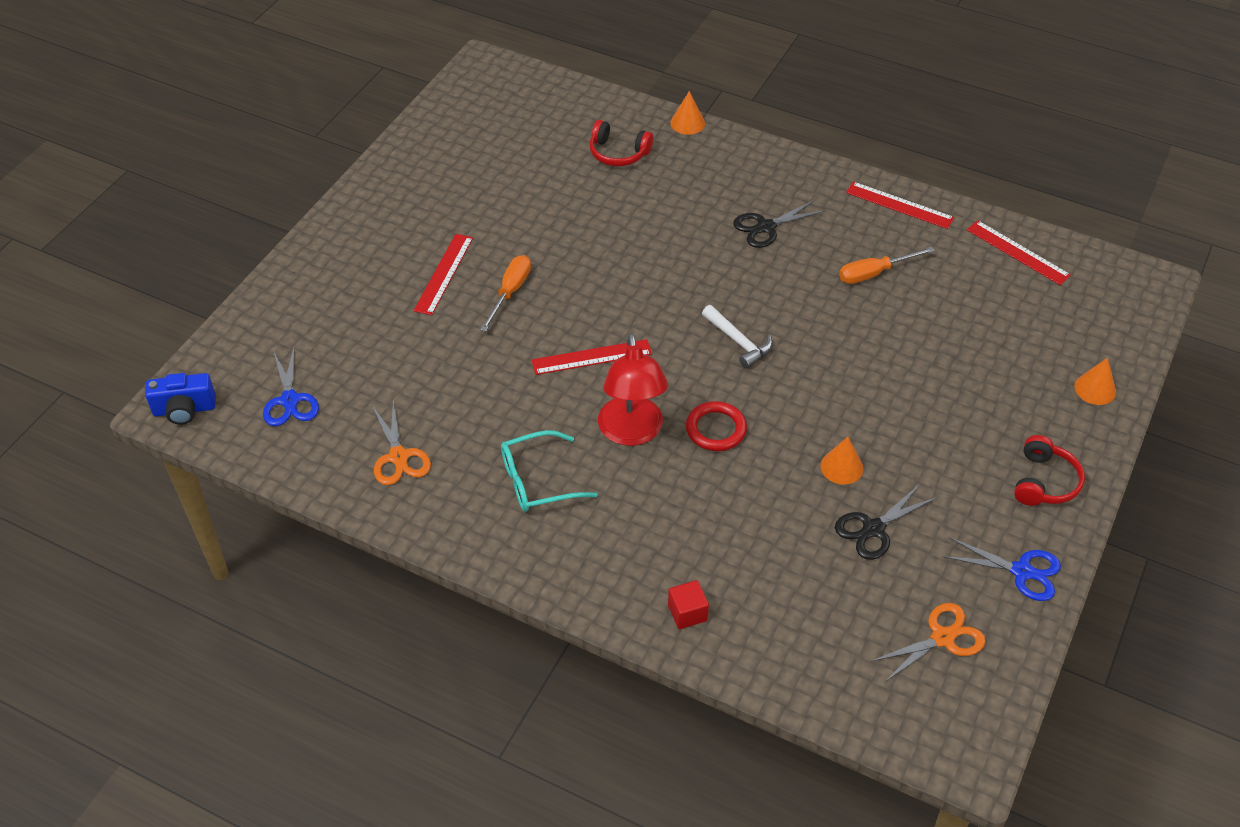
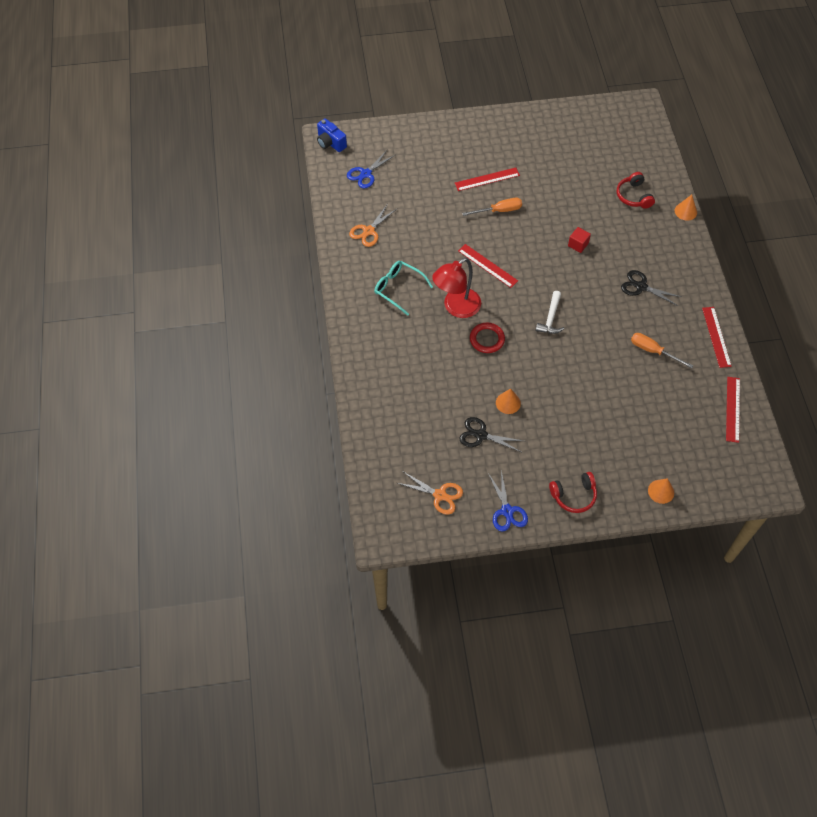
camera: 55 degrees right, 10 degrees up
(687, 613) = (373, 386): red cube -> red cube (578, 244)

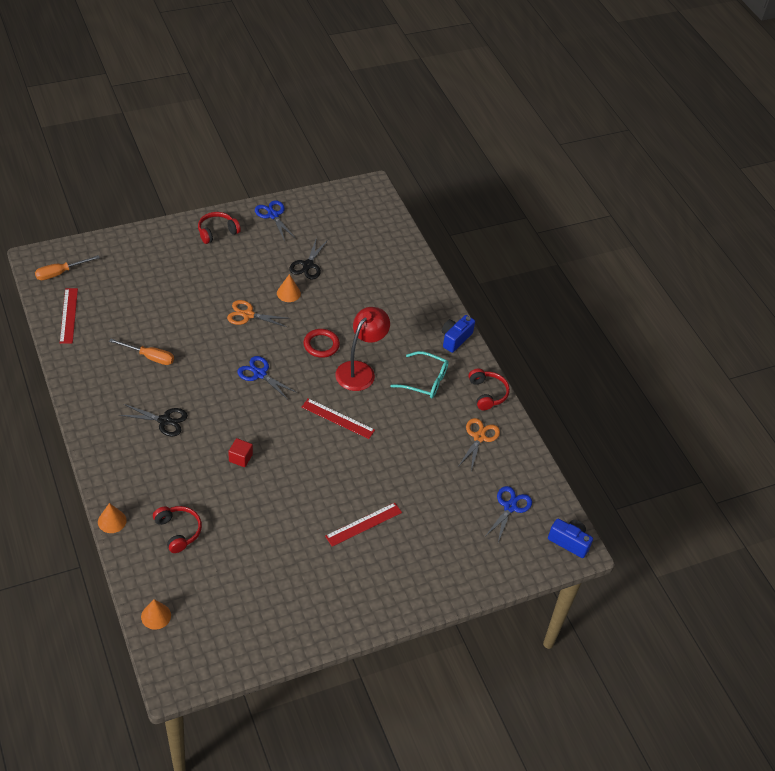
camera: 160 degrees right, 10 degrees down
(346, 268) = (487, 393): none -> red headphones
(355, 326) = (455, 339): none -> blue camera
(440, 495) = (332, 219): orange scissors -> orange scissors (248, 315)
(481, 435) = (308, 265): black scissors -> black scissors turned 105 degrees clockwise
(499, 211) = (339, 485): orange screwdriver -> orange screwdriver (60, 273)
(550, 318) = (260, 374): white hammer -> blue scissors
(661, 491) = (139, 244): orange cone -> orange cone (156, 616)
(716, 337) = (81, 380): red ruler -> none

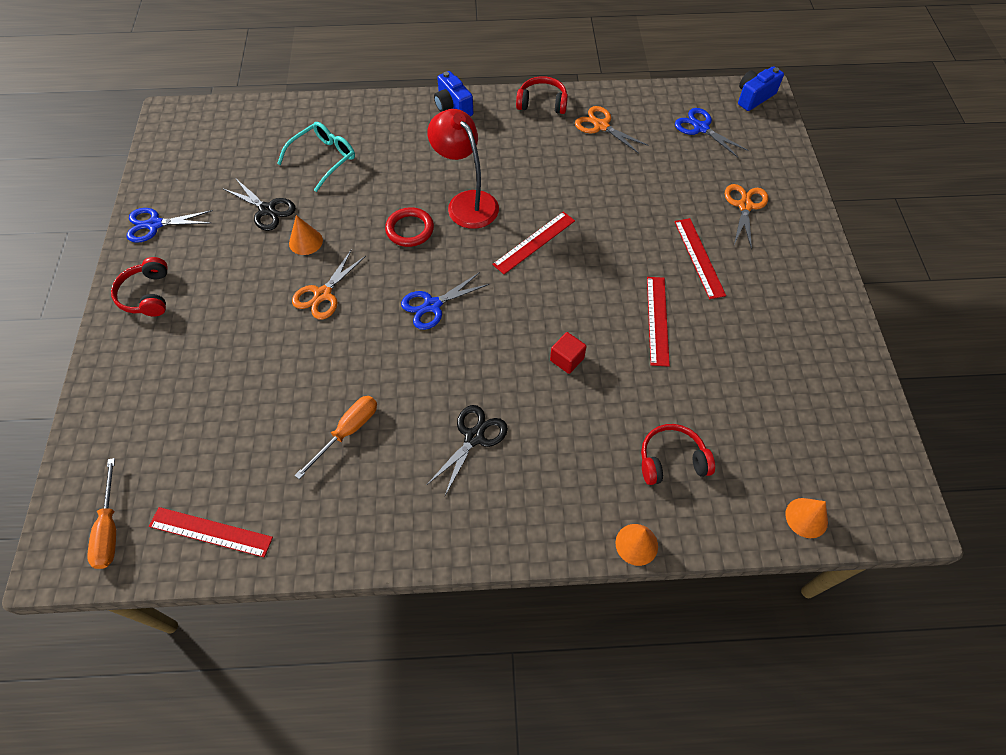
camera: 65 degrees left, 10 degrees up
(293, 506) = (657, 320): none -> red ruler
(425, 381) = (505, 148): turquoise glasses -> turquoise glasses (323, 159)
(432, 549) = (745, 206): none -> orange scissors

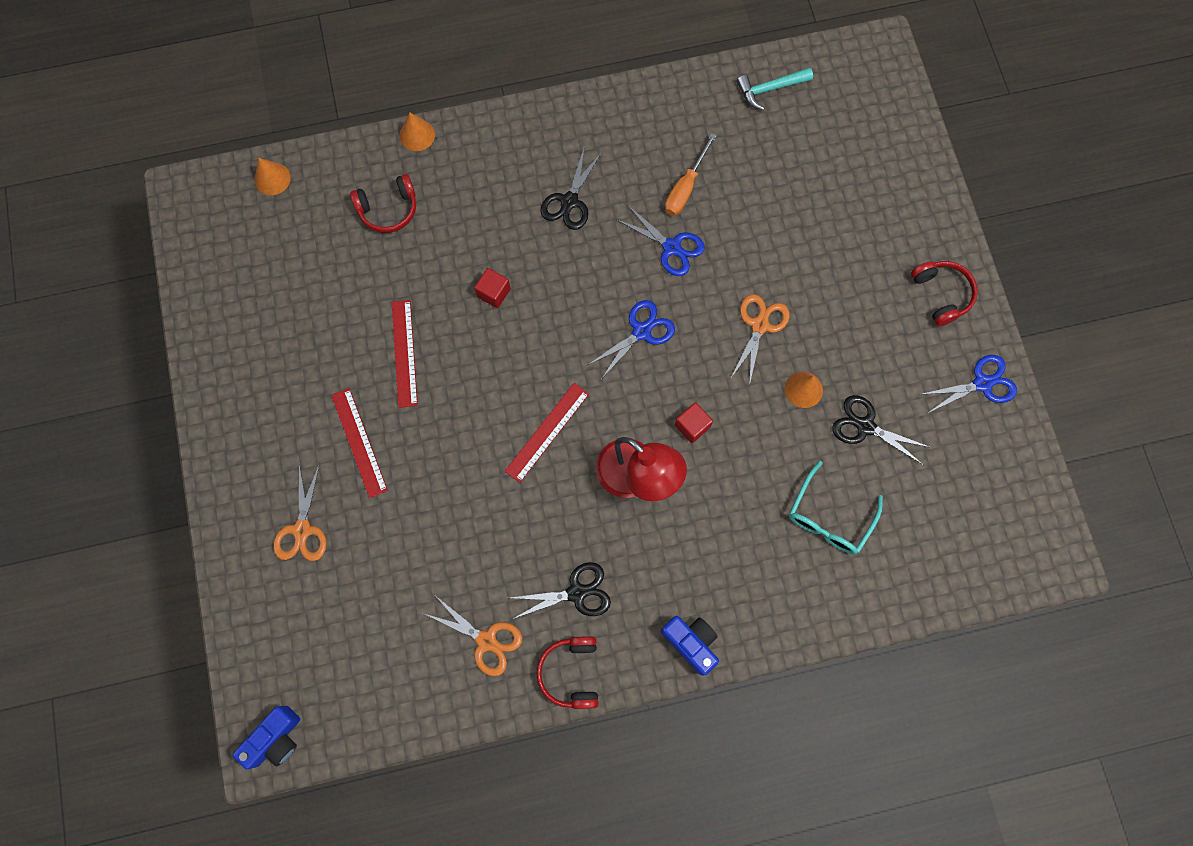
camera: 170 degrees right, 15 degrees up
(109, 528) = (853, 78): orange screwdriver -> none
(211, 532) = (770, 89): red ruler -> turquoise hammer
(410, 229) = (692, 426): red ring -> red cube
(529, 142) = (576, 592): none -> black scissors
(542, 103) = (571, 672): red headphones -> red headphones turned 90 degrees clockwise
(701, 128) = (352, 661): blue scissors -> blue scissors (671, 247)

